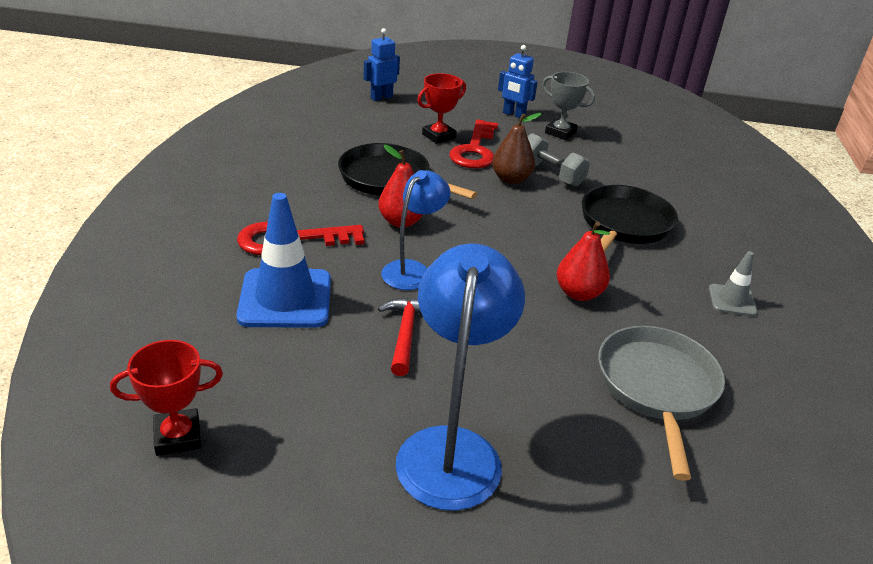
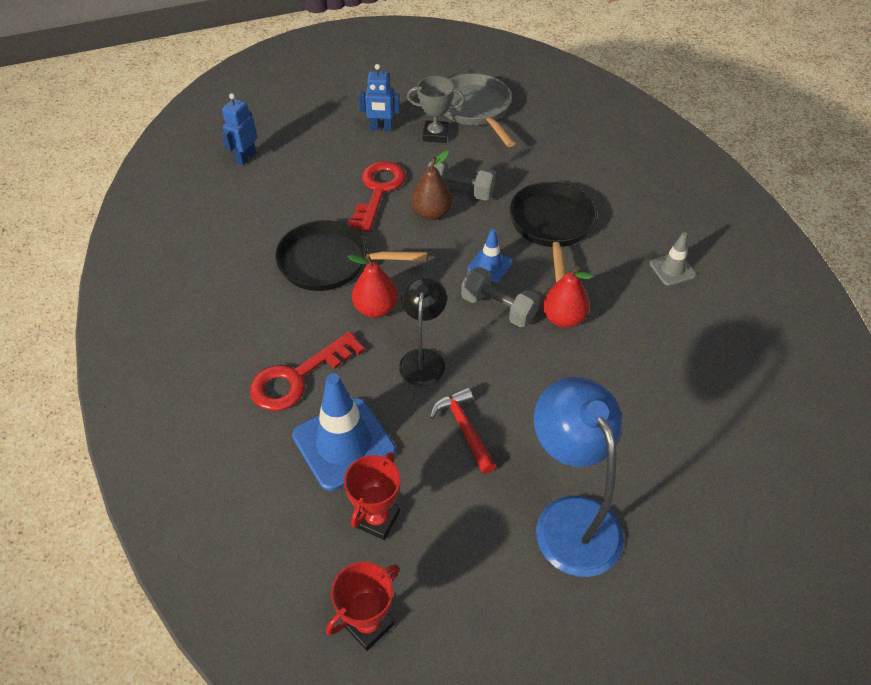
camera: 25 degrees left, 15 degrees up
(412, 270) = (423, 359): blue lamp -> black lamp
(438, 136) = (334, 187): red trophy -> red trophy (377, 519)
(475, 150) = (378, 191): red key -> red key turned 150 degrees counterclockwise
(518, 262) = (498, 308): none -> grey dumbbell
(536, 231) = (490, 266): none -> blue traffic cone
(657, 388) = (670, 384): grey pan -> grey pan (475, 109)

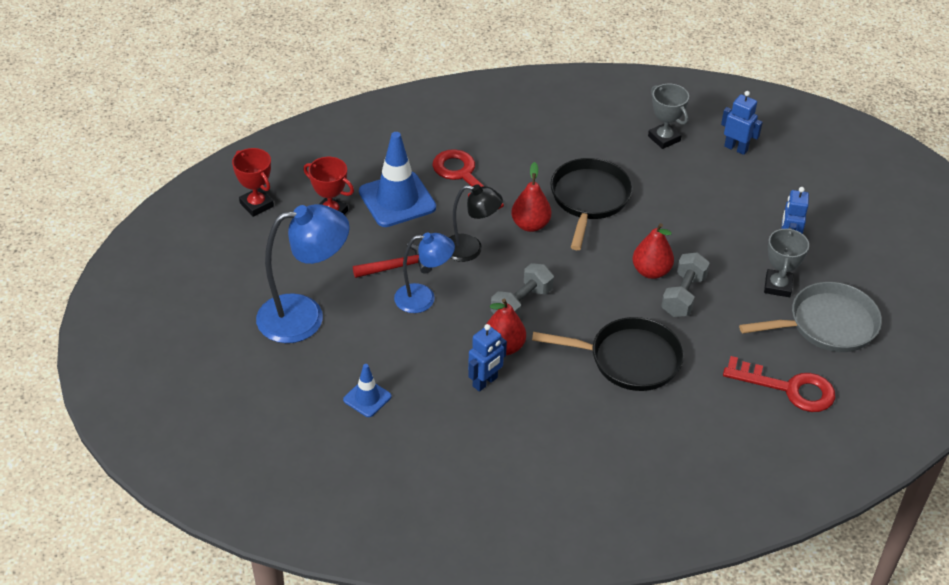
camera: 95 degrees right, 5 degrees down
(229, 208) = (664, 138): none -> grey trophy
(378, 191) = (685, 236): red key -> red key (789, 388)
(432, 213) = (651, 271): brown pear -> red pear
(490, 266) = (576, 305): blue traffic cone -> blue traffic cone (367, 398)
(510, 396) = (423, 298): none -> blue lamp
(616, 329) = (485, 382): none -> blue robot
(672, 269) = (558, 444): grey traffic cone -> none

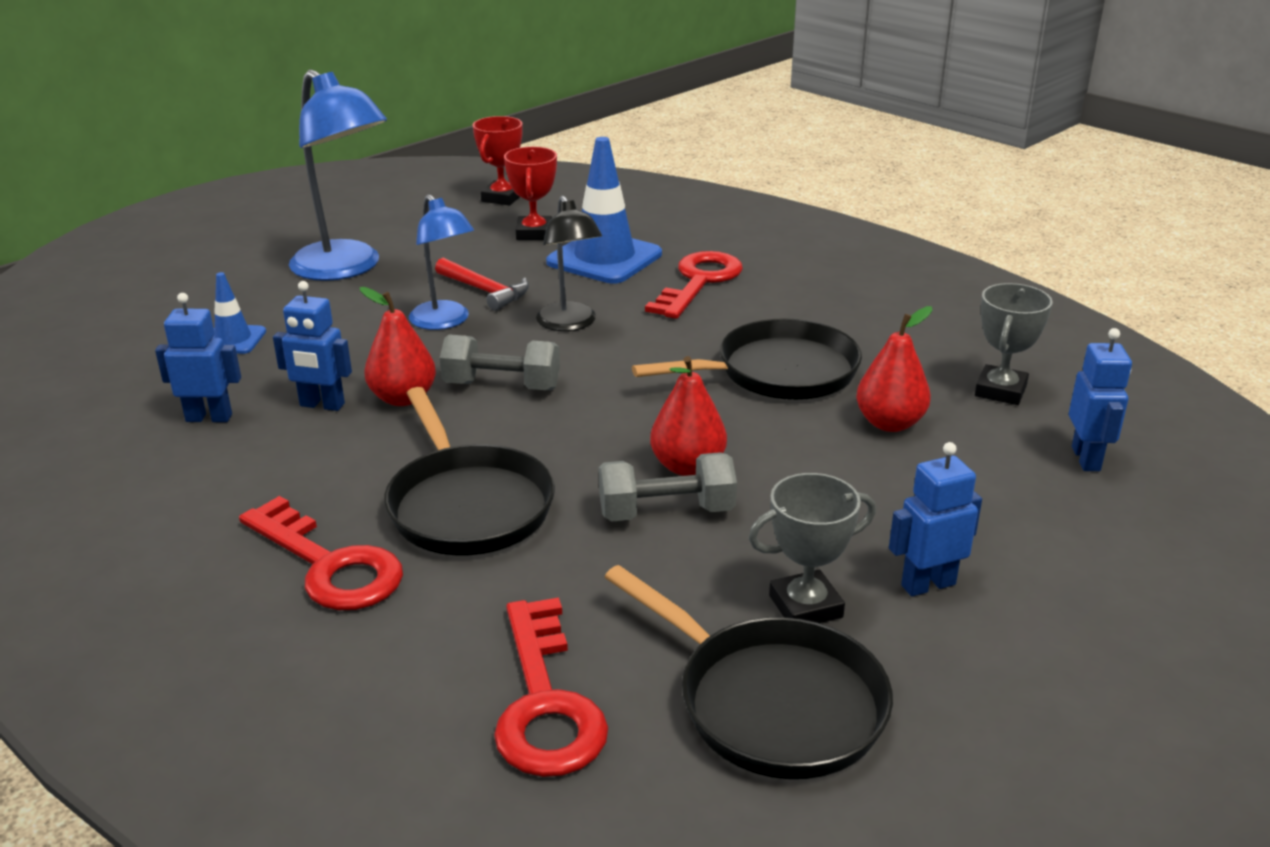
camera: 60 degrees right, 15 degrees down
(462, 433) = (209, 417): none -> blue robot
(530, 225) = (667, 347): red pear -> red pear (890, 423)
(646, 425) = (329, 565): none -> red key
(827, 324) = (770, 702): grey pan -> black pan

